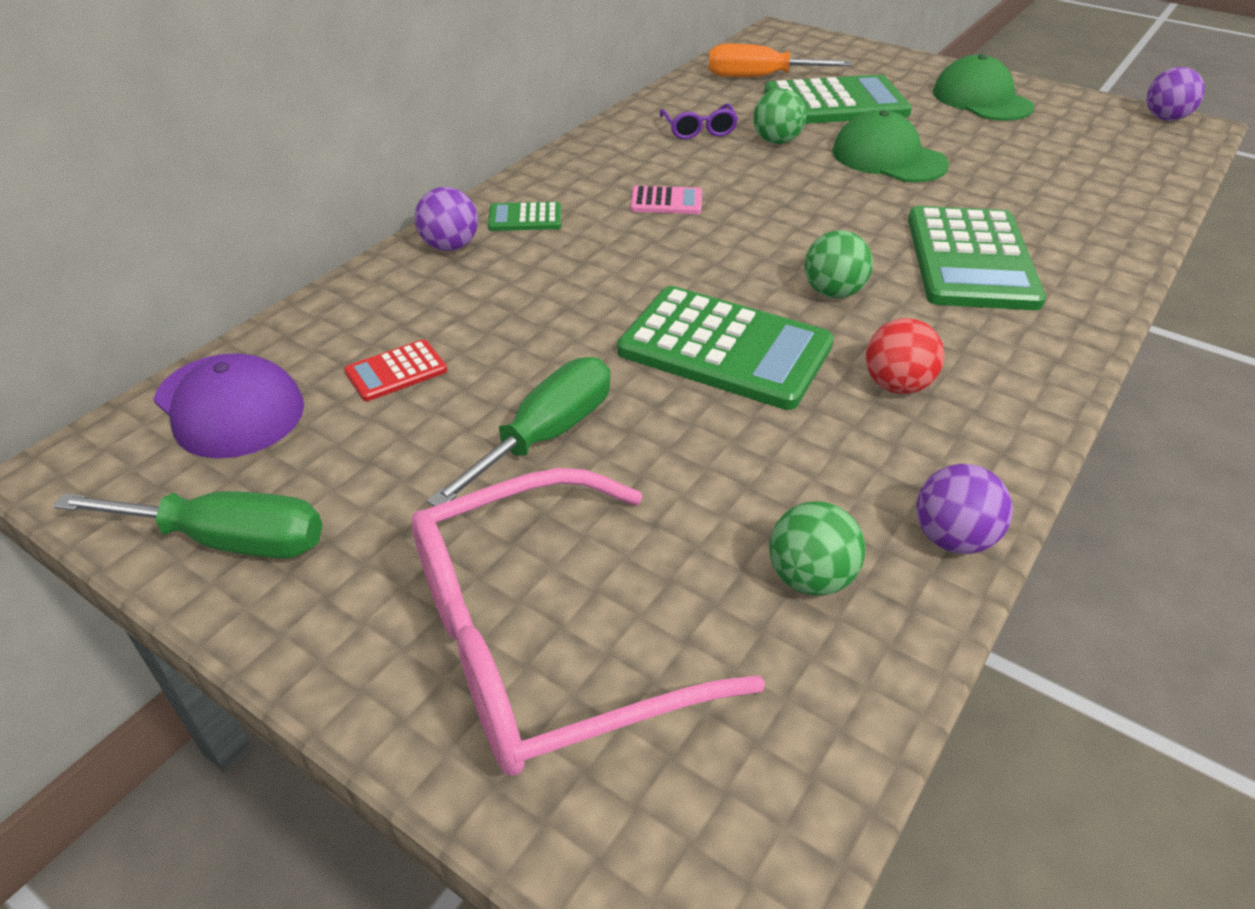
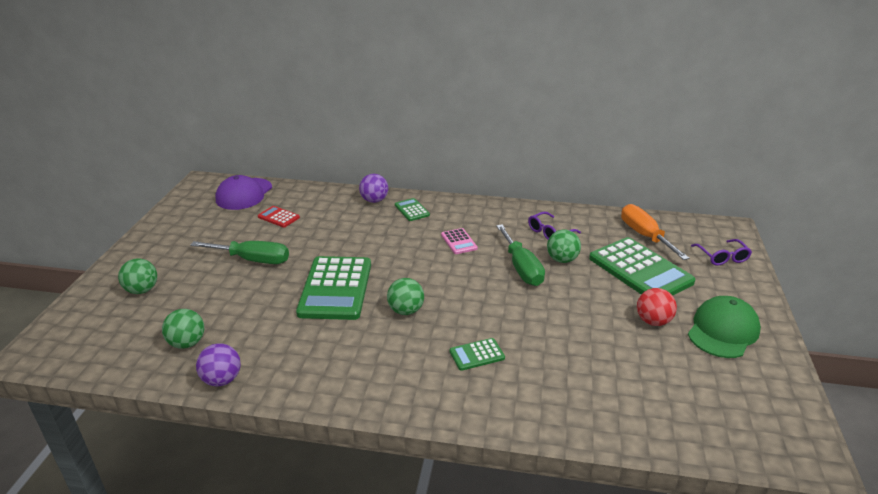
camera: 65 degrees right, 10 degrees down
(228, 540) = (176, 218): green screwdriver -> green screwdriver (521, 268)
(544, 642) = (142, 290): pink glasses -> green ball
(838, 54) = (722, 257): none -> purple glasses
(888, 158) = (582, 304): green cap -> none
(897, 385) = (332, 345): red ball -> red ball (653, 321)
(970, 259) = (477, 355): green calculator -> green calculator, size x0.46
(1165, 118) = (808, 437): purple ball -> none

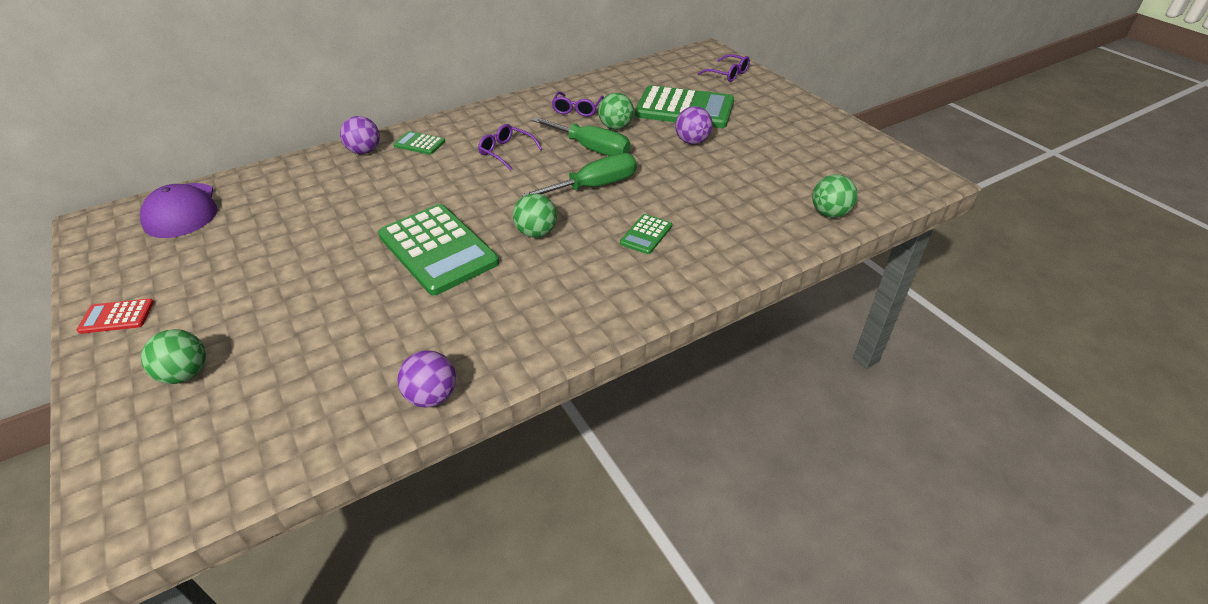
camera: 40 degrees left, 10 degrees up
(187, 343) = (336, 389): green ball -> green ball (830, 213)
(253, 260) = (298, 270): green screwdriver -> green screwdriver (594, 186)
(278, 217) = (267, 214): red calculator -> red calculator (117, 317)
(459, 242) = (506, 152): pink calculator -> purple glasses
(610, 301) = (692, 141): none -> purple ball
(644, 236) = (655, 81): orange screwdriver -> none
(653, 321) = (739, 142): red ball -> none
(723, 331) = (790, 126): green cap -> none

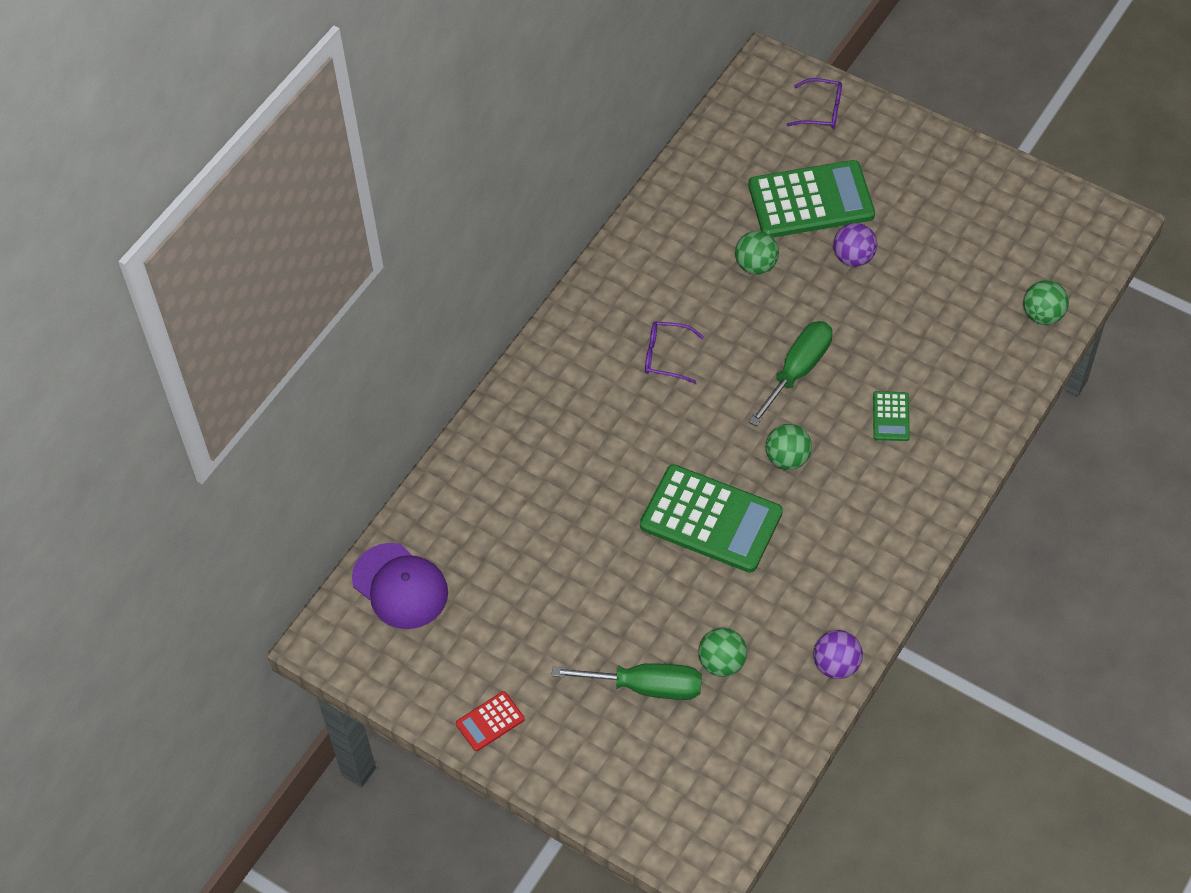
camera: 25 degrees left, 15 degrees up
(186, 374) = (617, 740): green ball -> green ball (722, 662)
(364, 151) = (508, 420): purple ball -> none
(419, 143) = (559, 383): green calculator -> none
(577, 109) = (690, 250): purple glasses -> none
(591, 149) = (754, 313): green screwdriver -> green screwdriver (646, 687)

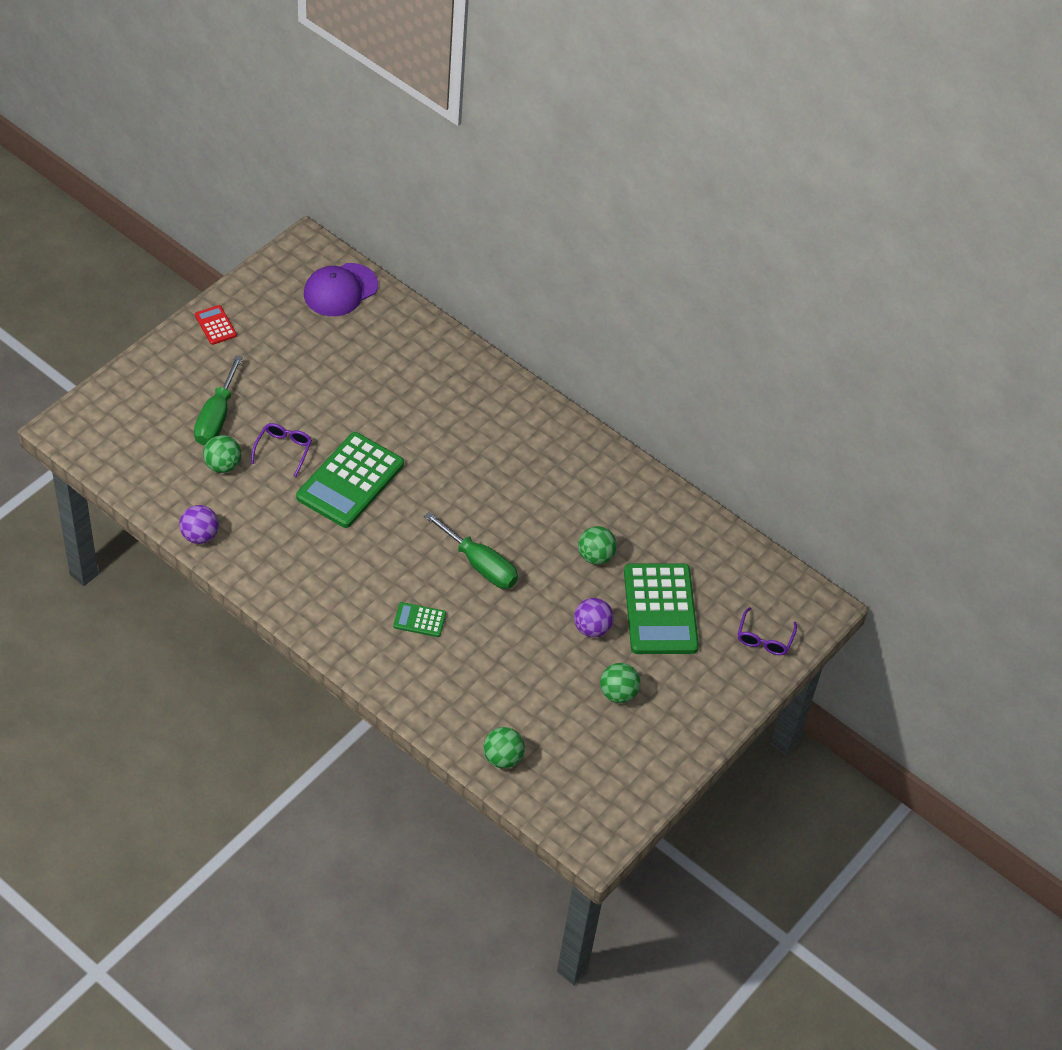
camera: 90 degrees right, 5 degrees down
(666, 356) = (513, 479): purple glasses -> purple glasses (283, 450)
(787, 458) = (395, 541): green ball -> green ball (618, 693)

